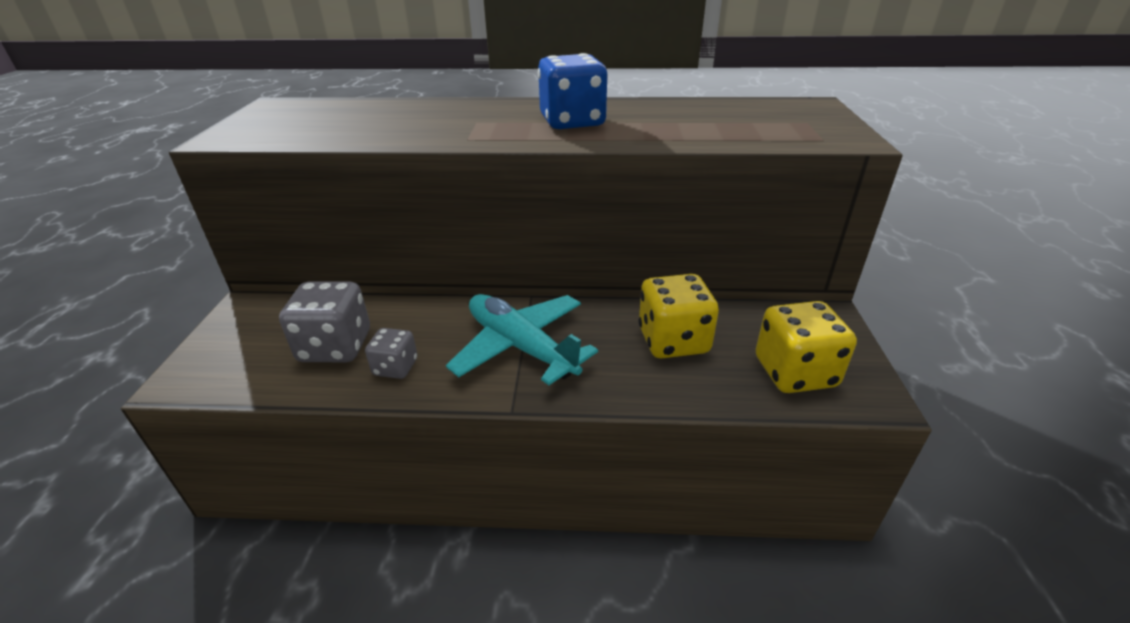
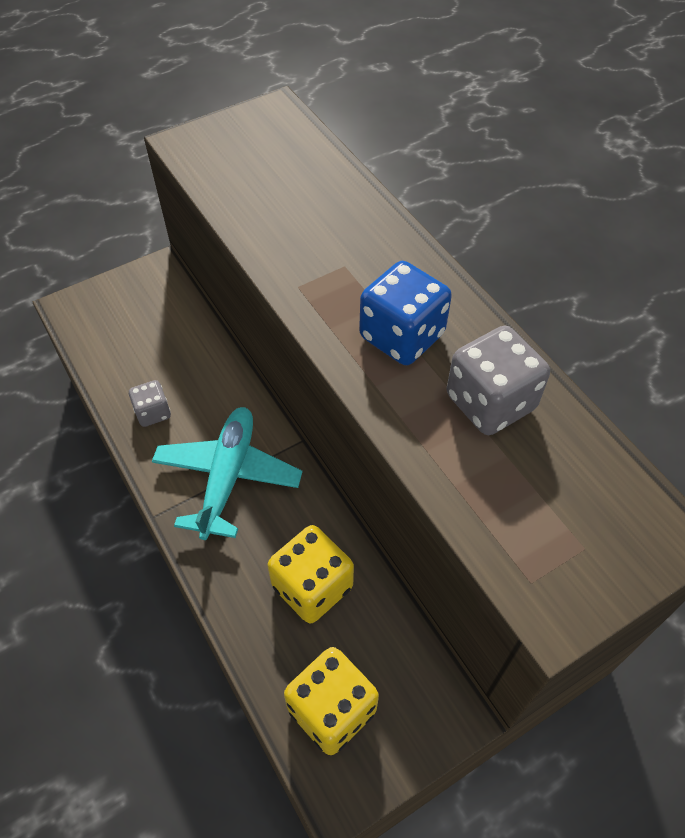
camera: 55 degrees right, 20 degrees up
(335, 347) = (151, 360): grey dice -> grey dice (490, 402)

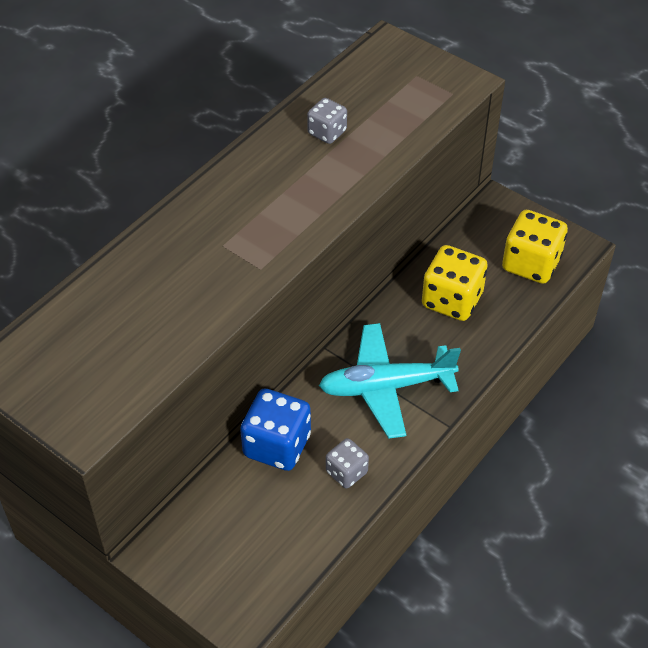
camera: 110 degrees left, 5 degrees down
(402, 336) = (287, 191): blue dice -> blue dice (277, 445)
(490, 402) = (327, 132): grey dice -> grey dice, size x0.58

